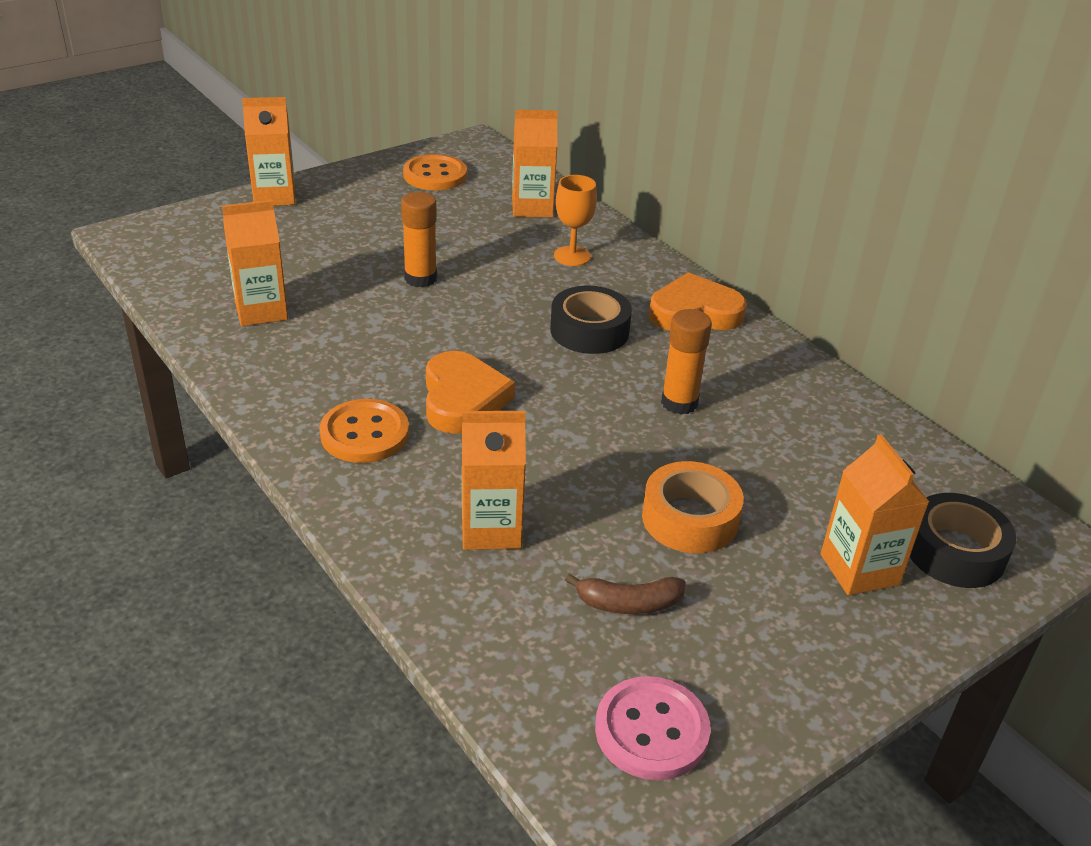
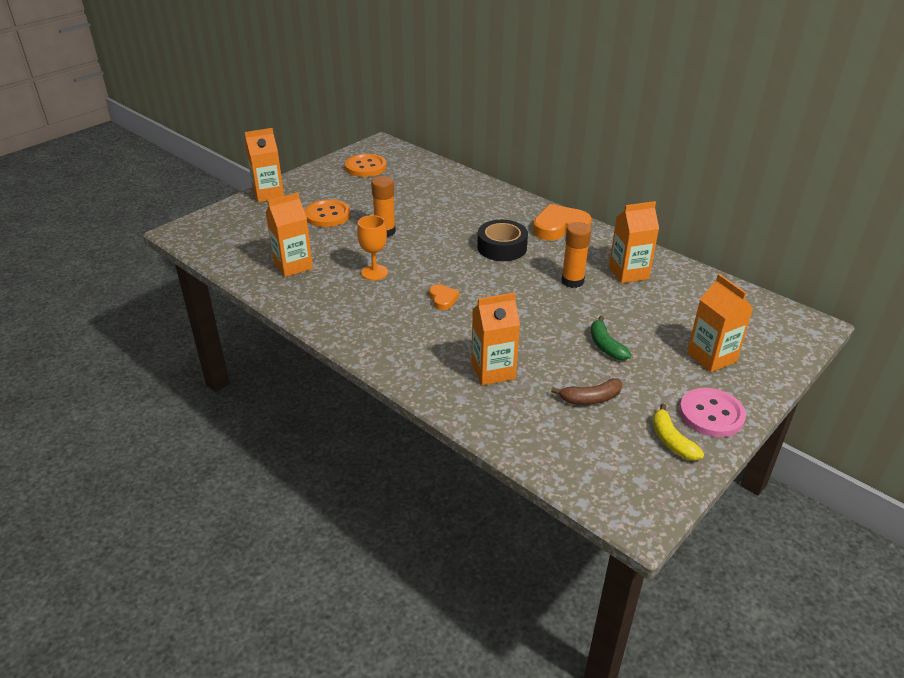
camera: 10 degrees left, 0 degrees up
(364, 434) = (392, 329): orange button -> orange button (327, 215)
(462, 399) = (443, 299): orange heart -> orange heart, size x0.52
(532, 207) = (435, 179): orange carton -> orange carton (628, 273)
(572, 256) = (472, 205): orange goblet -> orange goblet (374, 272)
(651, 730) = (632, 464): pink button -> pink button (711, 414)
(690, 519) = (605, 345): orange tape -> green banana
(734, 701) = (671, 440): none -> yellow banana
(954, 551) = (759, 338): black tape -> none

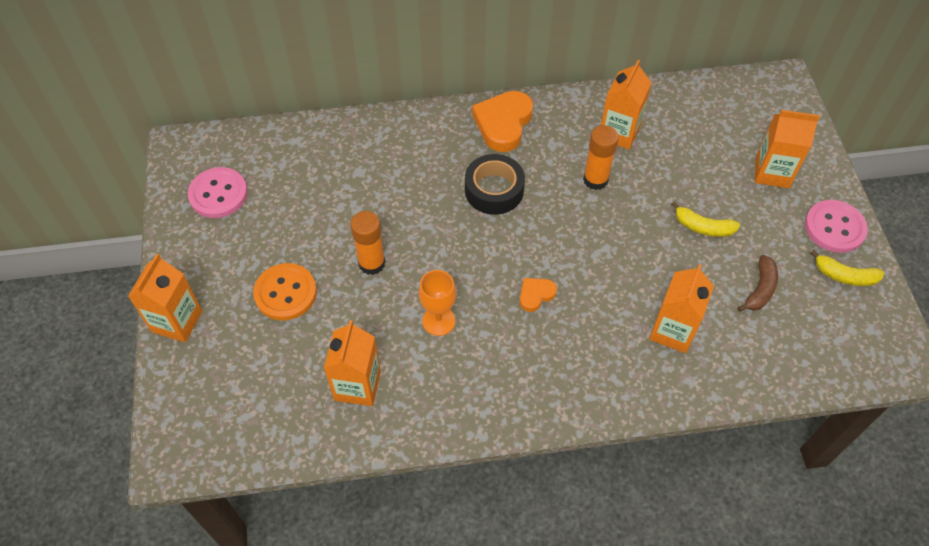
camera: 50 degrees left, 20 degrees up
(365, 167) = (218, 194): orange button -> pink button
(443, 299) = (535, 295): orange heart -> orange heart turned 60 degrees counterclockwise
(605, 345) = (703, 227): green banana -> yellow banana

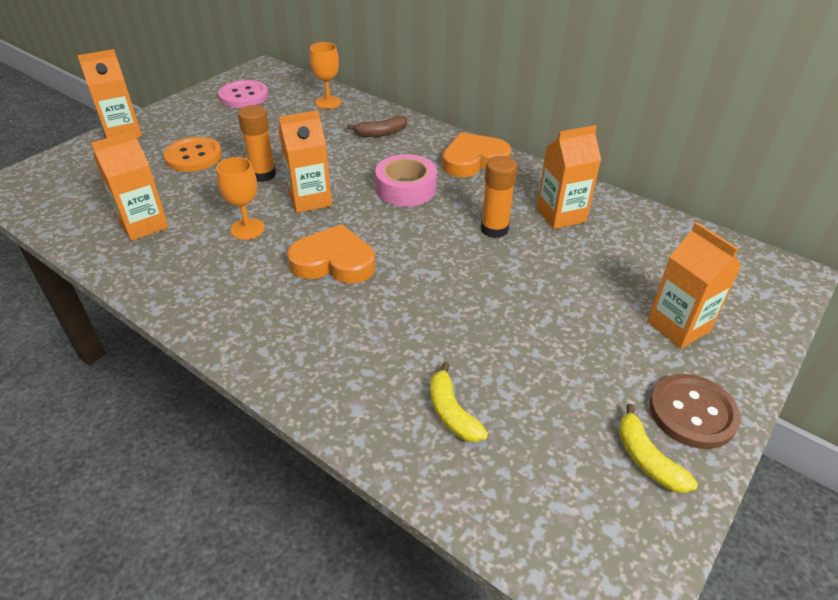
camera: 45 degrees right, 15 degrees down
(306, 145) = (328, 102): none -> orange goblet
(494, 190) = (406, 189): black tape -> pink tape
(535, 295) = (334, 262): orange heart -> orange heart, size x1.93
(672, 331) = (400, 363): orange carton -> orange carton (310, 199)
(703, 227) = (543, 317): yellow banana -> yellow banana (451, 412)
(760, 289) = (531, 398): brown banana -> brown banana (381, 133)
(834, 228) = (692, 413): pink button -> brown button

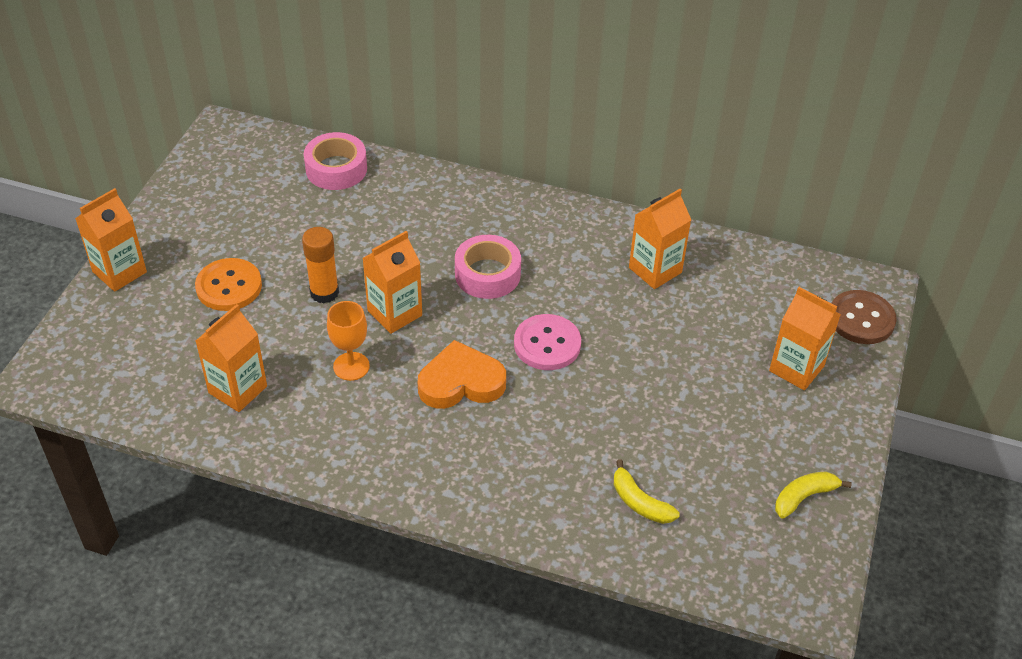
camera: 20 degrees left, 5 degrees up
(244, 96) = (228, 181): pink button -> pink button (547, 344)
(328, 102) = (336, 169): orange goblet -> pink tape
(381, 133) = (422, 203): brown banana -> none
(474, 160) = (540, 218): orange heart -> none
(494, 229) = (598, 303): orange glue stick -> none
(647, 459) = (804, 497): yellow banana -> yellow banana turned 105 degrees clockwise
(692, 413) = (828, 447): brown button -> brown button (861, 319)

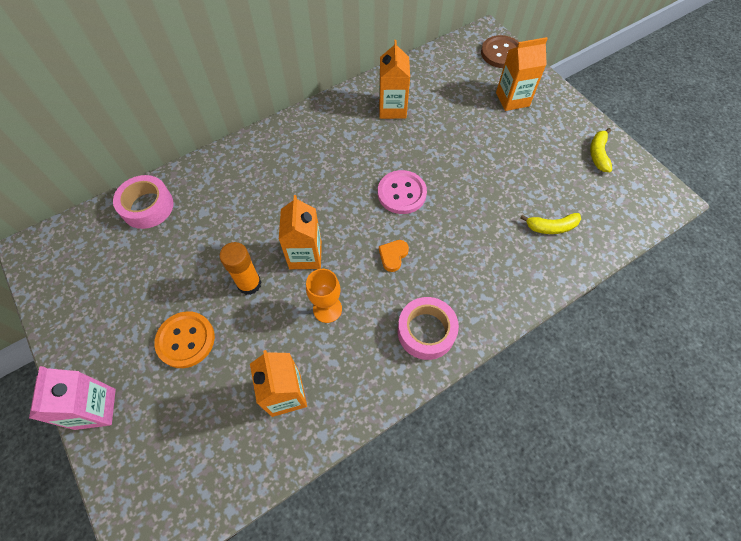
camera: 50 degrees left, 15 degrees up
(119, 272) = (95, 409): orange carton -> pink carton
(461, 382) = (393, 256): orange heart -> orange heart, size x0.52
(487, 274) = (320, 186): pink tape -> pink tape (426, 331)

